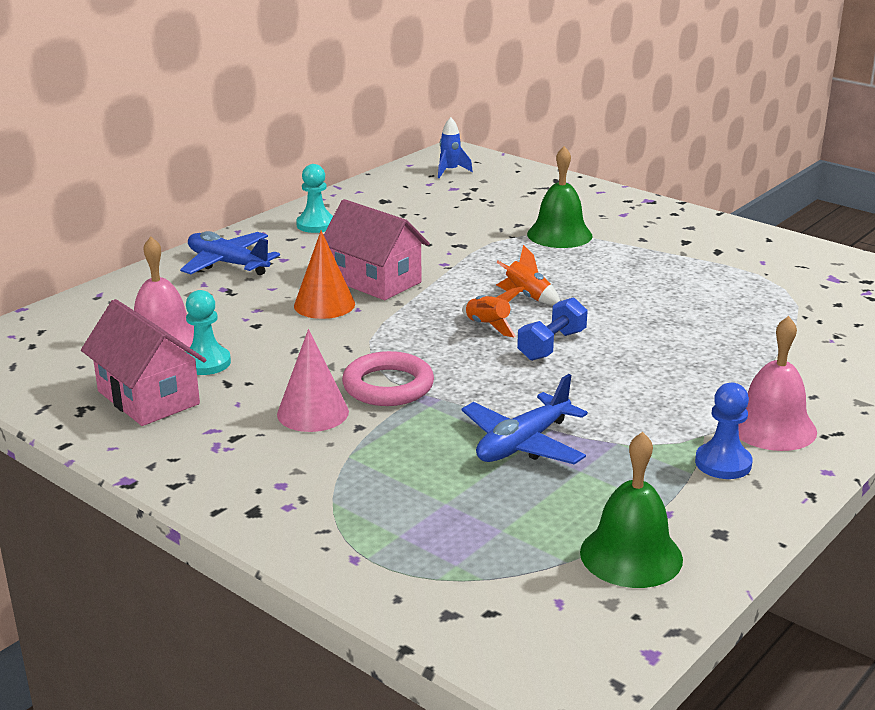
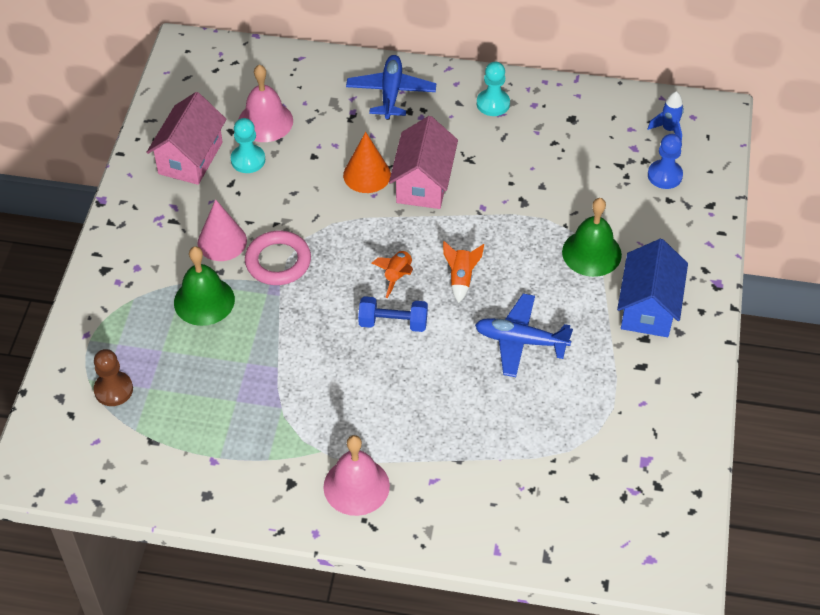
camera: 60 degrees right, 25 degrees up
(478, 561) = (113, 390): none -> brown pawn
(523, 444) = (250, 360): blue plane -> blue plane (520, 341)
(631, 555) = (158, 458): green bell -> green bell (204, 301)
(650, 230) = (648, 307): none -> blue house
(723, 463) = (290, 472): blue pawn -> blue pawn (664, 175)

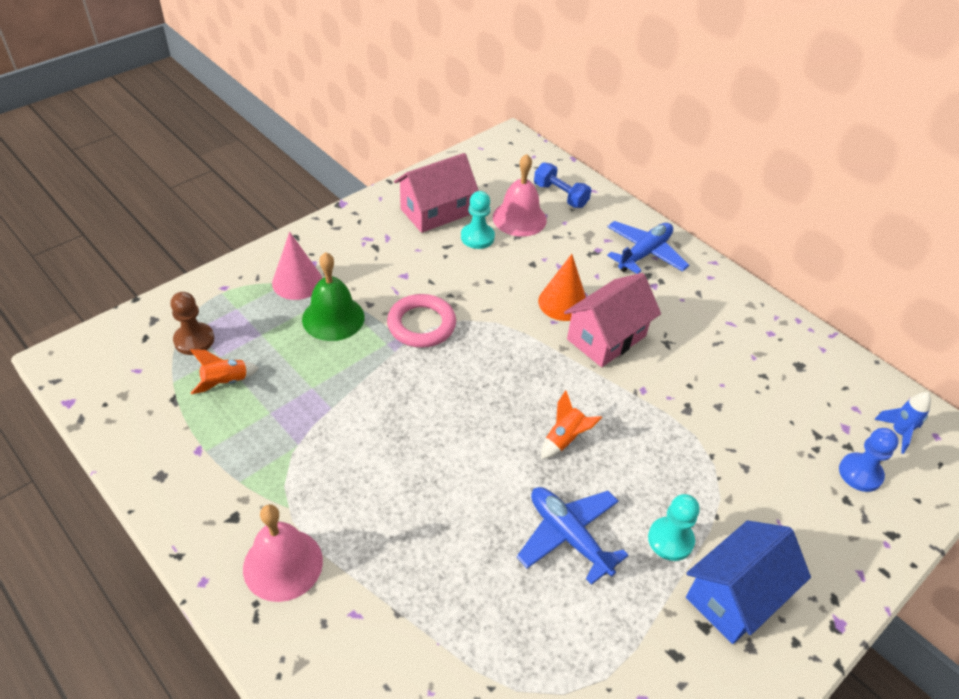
camera: 35 degrees right, 5 degrees down
(222, 241) = (394, 283): pink cone -> pink cone (297, 282)
(393, 323) = (465, 437): blue dumbbell -> blue dumbbell (560, 195)
(397, 276) = (509, 400): orange rocket -> orange rocket (225, 382)
(493, 104) = (730, 311): turquoise pawn -> turquoise pawn (670, 540)
(591, 253) = (717, 499): green bell -> none

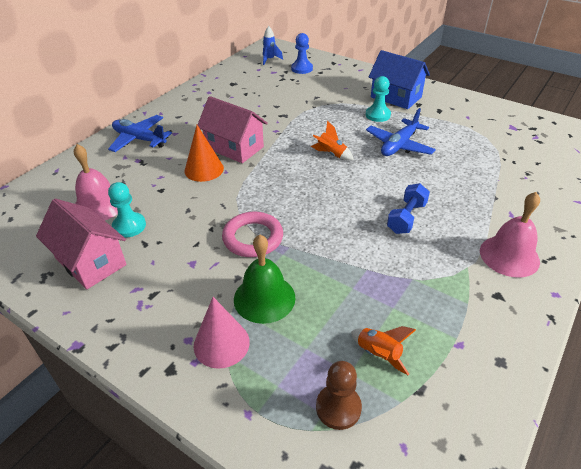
camera: 100 degrees left, 5 degrees down
(560, 195) = (63, 186): blue dumbbell -> blue dumbbell (406, 218)

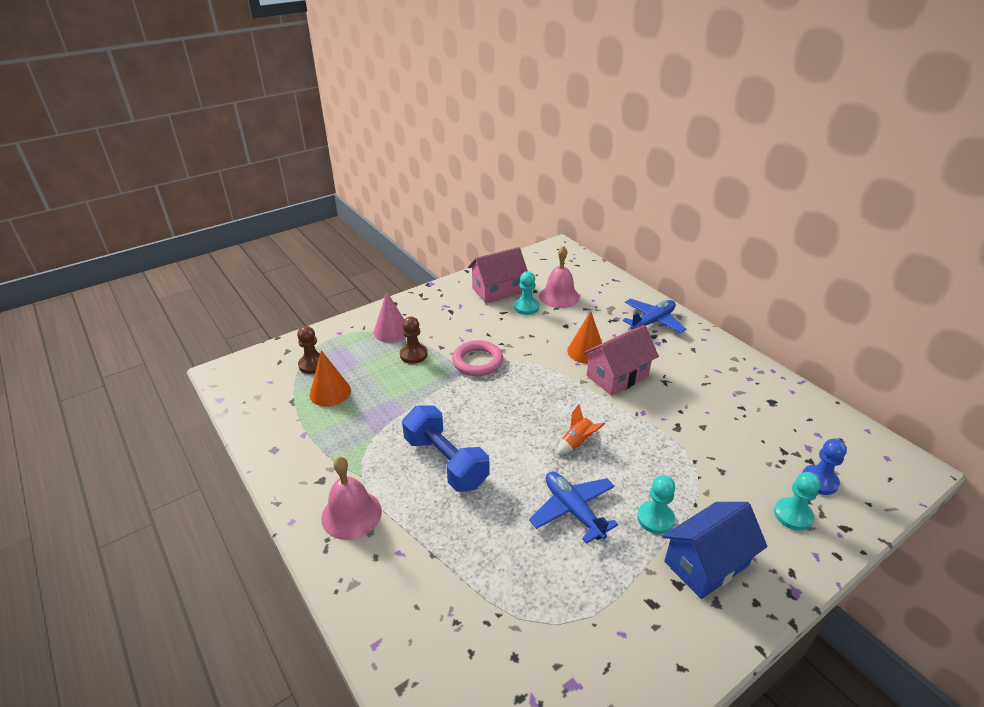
camera: 110 degrees right, 5 degrees down
(264, 298) = (413, 354): green bell -> brown pawn
(270, 59) = (854, 453): blue rocket -> none
(336, 75) = (793, 515): none -> turquoise pawn
(378, 354) = (330, 392): orange rocket -> orange cone
(406, 218) = (446, 462): blue dumbbell -> blue dumbbell, size x1.64

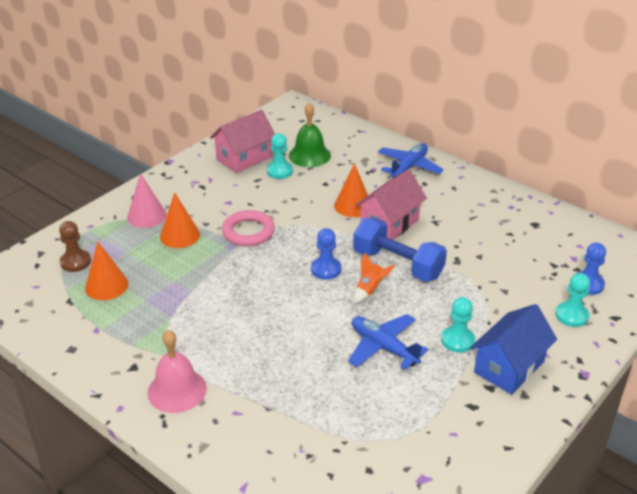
camera: 15 degrees left, 0 degrees up
(413, 354) = (180, 235): brown pawn -> orange cone
(446, 462) = (251, 328): blue dumbbell -> blue dumbbell (398, 264)
(539, 413) = (326, 269): none -> blue pawn
(559, 296) = (309, 155): pink bell -> green bell

